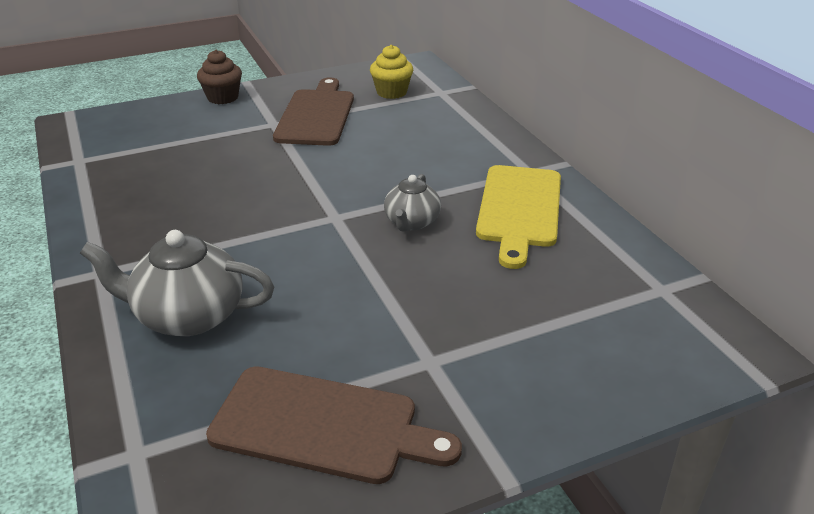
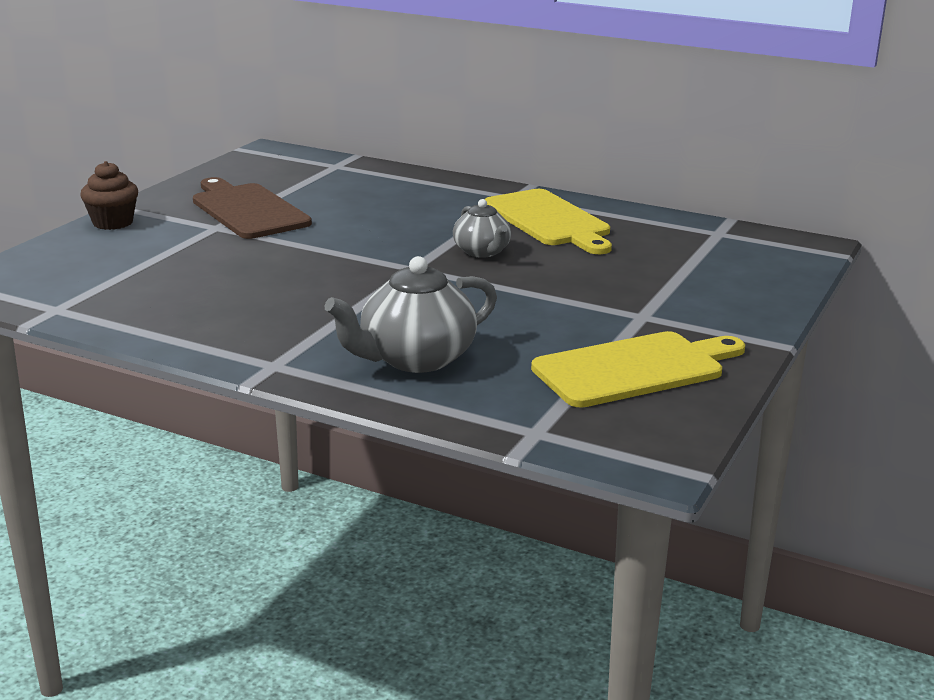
camera: 40 degrees left, 10 degrees down
(323, 425) = (634, 369): brown cutting board -> yellow cutting board
(391, 92) = (288, 176): yellow cupcake -> none

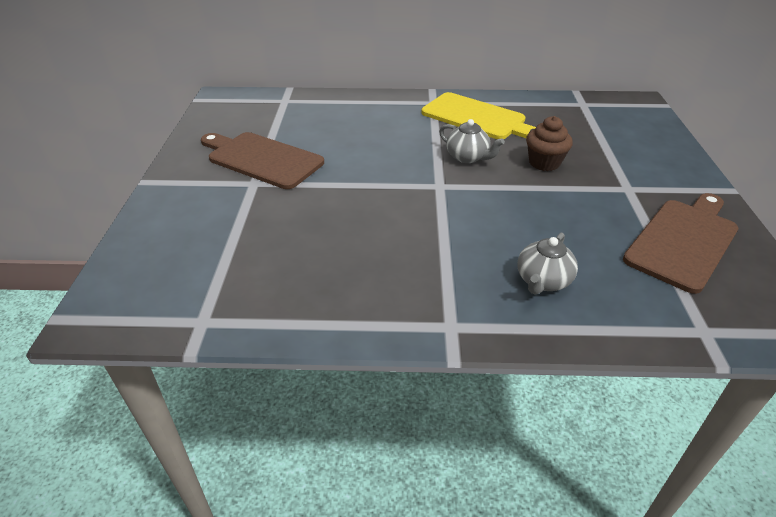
camera: 25 degrees left, 15 degrees up
(113, 223) = (162, 201): brown cupcake -> brown cupcake (544, 163)
(416, 359) = (543, 281): grey teapot -> grey teapot, size x0.61
(634, 369) = (683, 241): yellow cutting board -> brown cutting board

